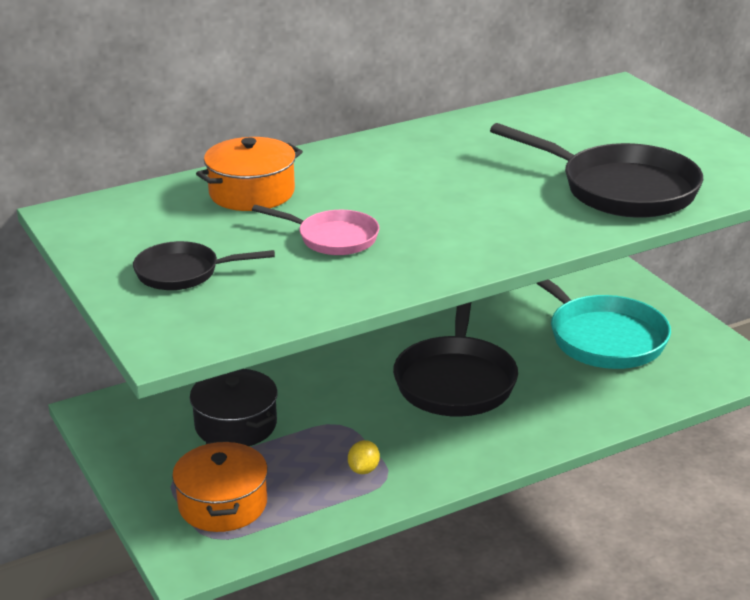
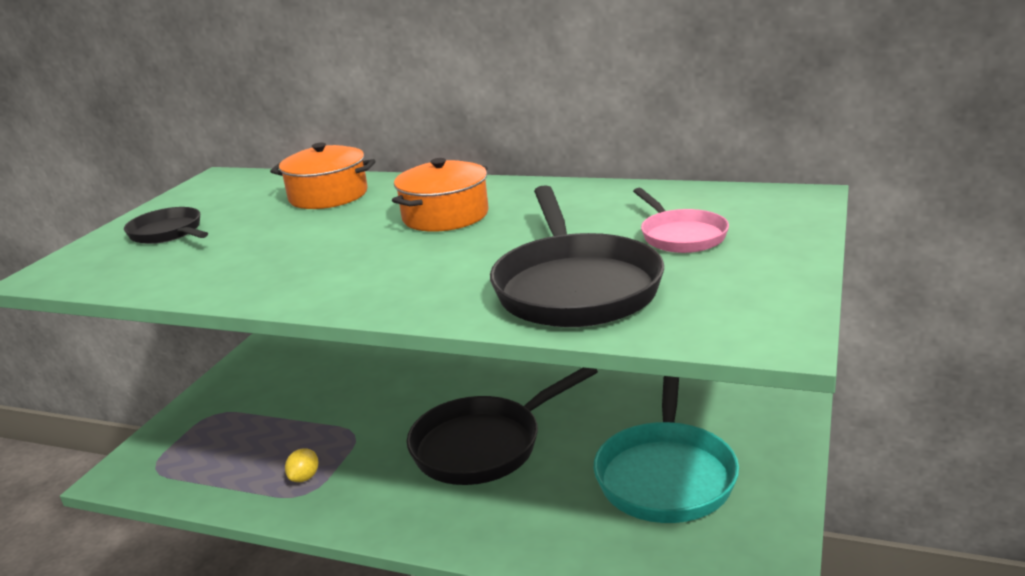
camera: 50 degrees right, 5 degrees down
(223, 504) = (199, 448): orange pot -> orange pot (445, 216)
(236, 425) = (303, 398): black pot -> none
(333, 238) = (288, 243): pink pan -> pink pan (680, 236)
(364, 469) = (304, 477): yellow lemon -> yellow lemon turned 45 degrees counterclockwise

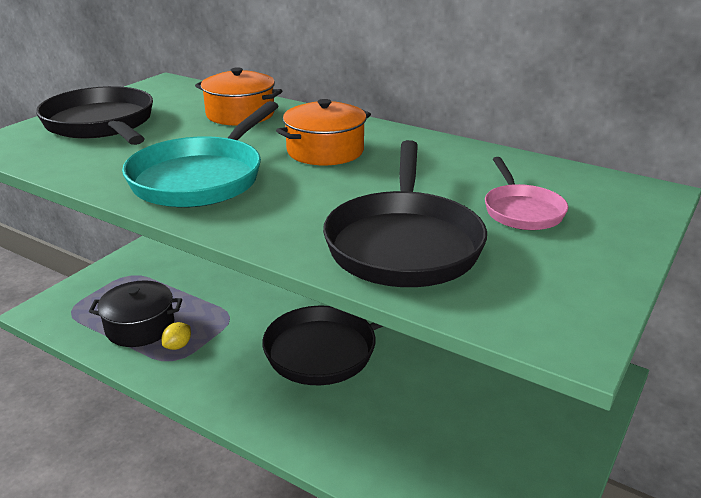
camera: 10 degrees right, 5 degrees up
(168, 233) = (101, 125): black pan -> black pan, size x1.80
(250, 467) = (140, 327): none -> black pot
(666, 474) = (473, 414): turquoise pan -> turquoise pan (202, 178)

